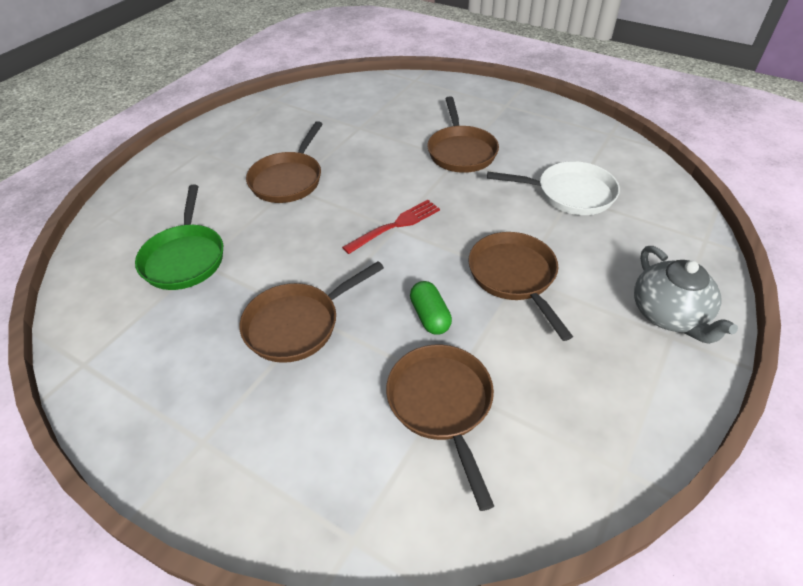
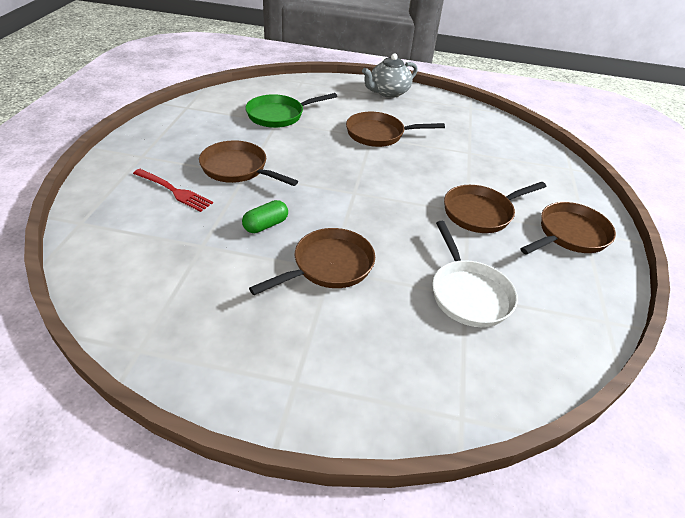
camera: 65 degrees right, 5 degrees down
(395, 225) = (357, 192): red fork -> red fork (174, 191)
(442, 404) = (184, 243): brown pan -> brown pan (569, 235)
(669, 315) = (324, 381): grey teapot -> grey teapot (388, 92)

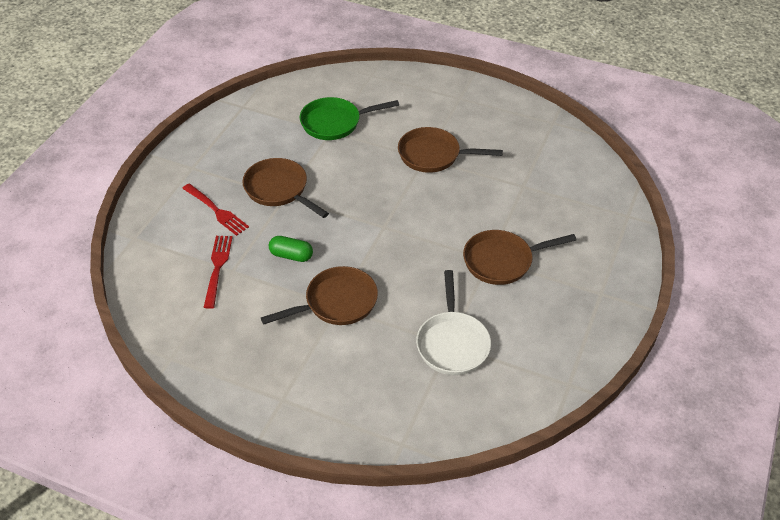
camera: 15 degrees right, 5 degrees up
(184, 244) = (217, 268): none -> red fork
(265, 225) = (291, 255): green capsule -> green capsule turned 45 degrees clockwise
(388, 92) = (464, 95): grey teapot -> none
(569, 235) = (582, 294): brown pan -> none

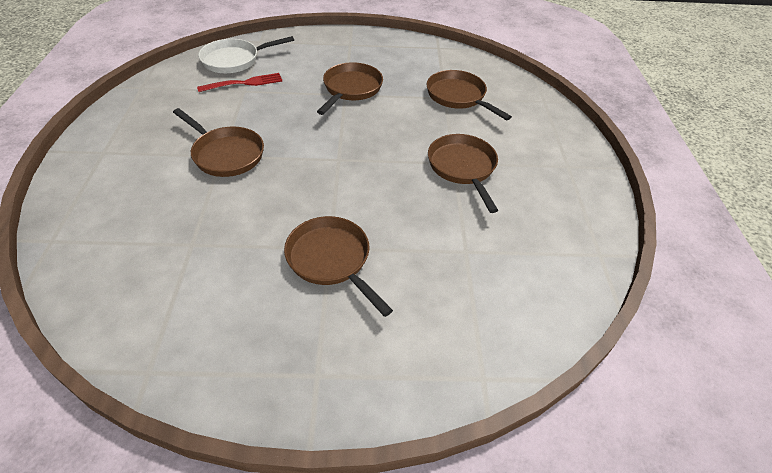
camera: 65 degrees right, 0 degrees up
(216, 211) = (308, 67): red fork -> none
(291, 255) = (274, 115): green capsule -> none
(335, 123) = (458, 96): green pan -> brown pan
(452, 343) = (193, 246): white pan -> white pan (234, 60)

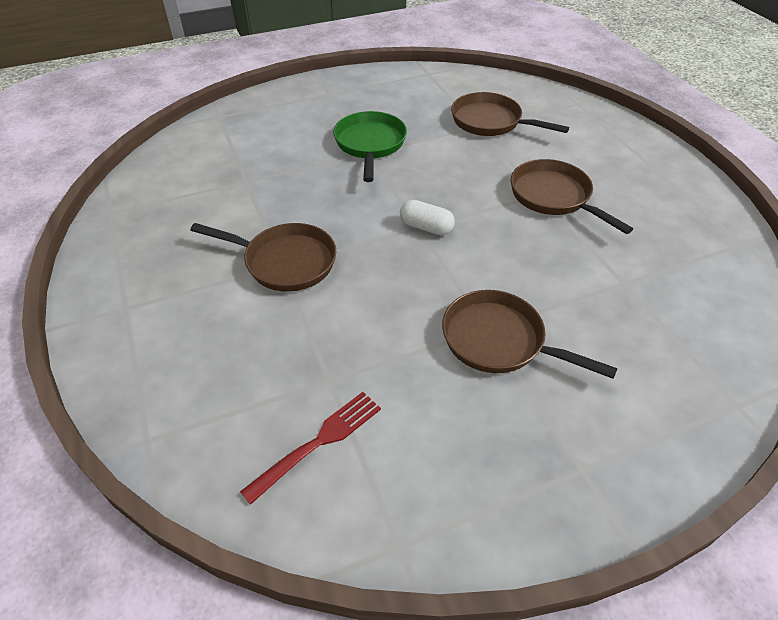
camera: 20 degrees left, 0 degrees up
(234, 60) = (205, 147): white pan -> none
(244, 83) = (239, 171): red fork -> red fork (318, 442)
(344, 161) = (426, 227): none -> white capsule
(351, 89) = (370, 144): brown pan -> green pan

